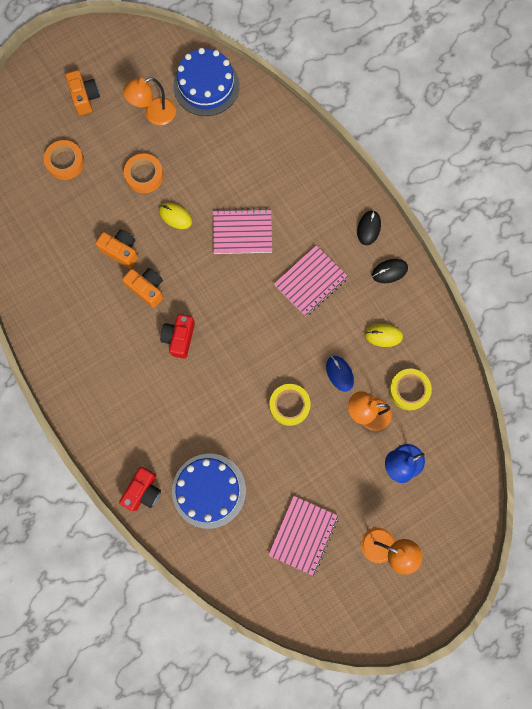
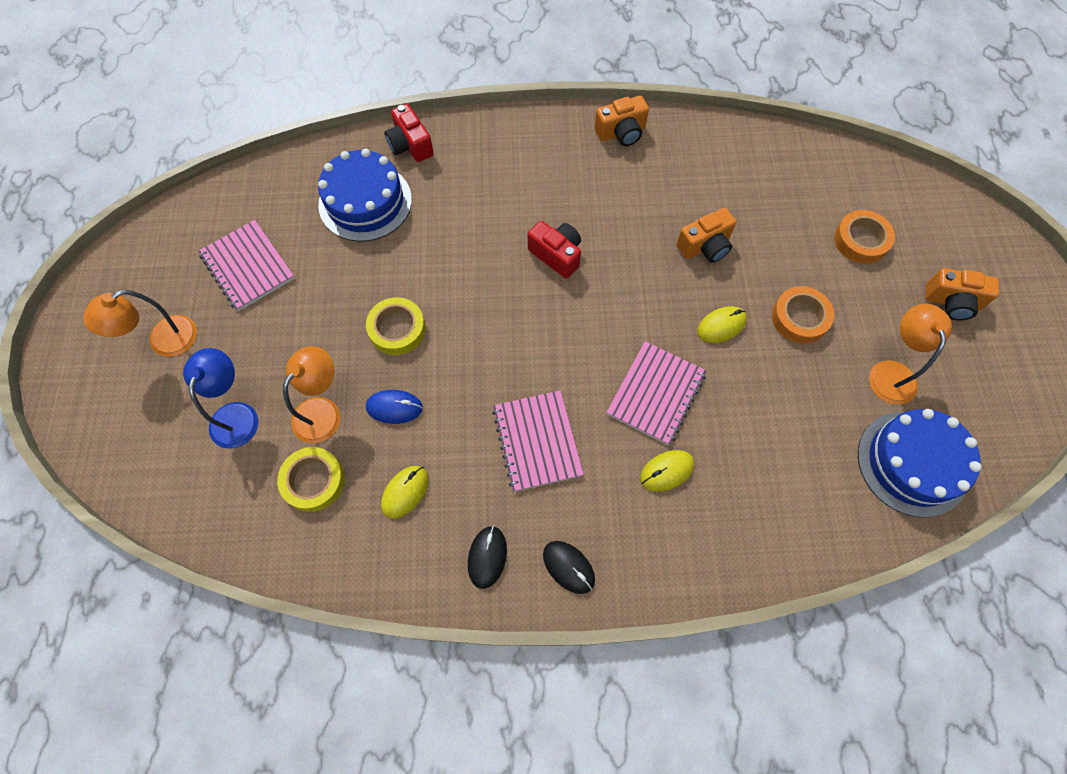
camera: 120 degrees right, 10 degrees down
(147, 289) = (639, 251): orange camera -> orange camera (621, 132)
(286, 205) = (666, 471): none -> yellow mouse

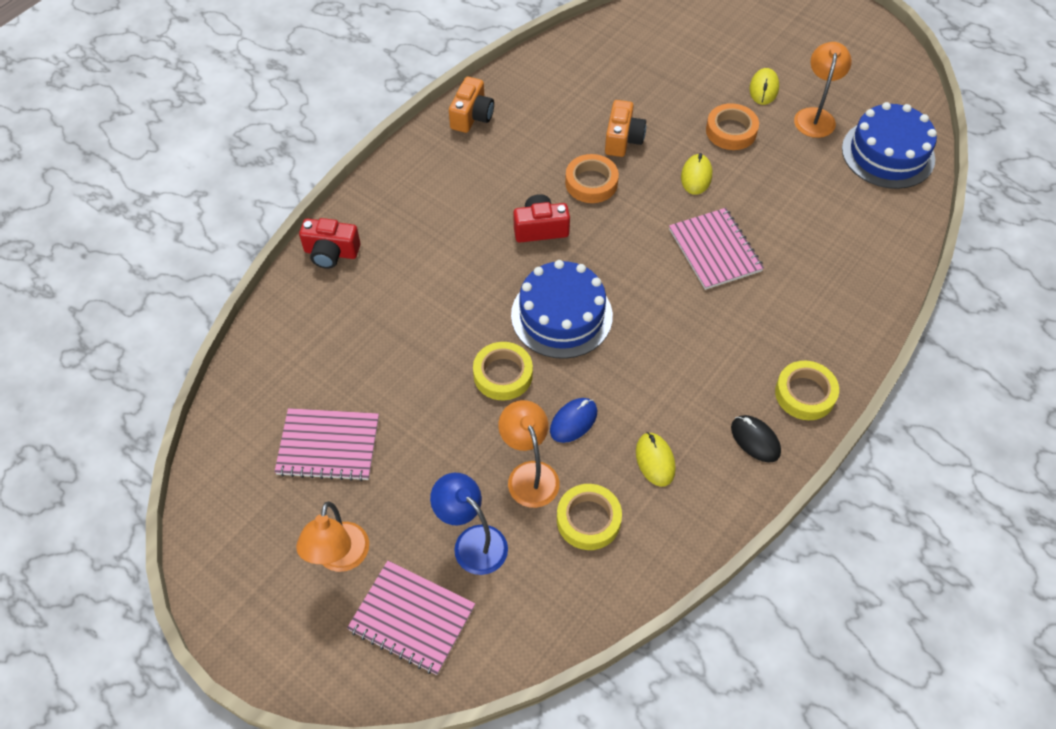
camera: 50 degrees left, 10 degrees down
(365, 202) = (354, 319): blue cake -> blue cake (561, 315)
(537, 441) = (688, 347): pink notebook -> pink notebook (412, 618)
(568, 567) = (805, 394): black mouse -> yellow tape
(666, 471) = (780, 286): yellow mouse -> yellow mouse (763, 88)
(861, 240) = (703, 57): orange tape -> orange tape (591, 183)
(891, 372) = (815, 116): orange lamp -> orange lamp turned 60 degrees clockwise
(952, 302) = (793, 49): orange camera -> none

